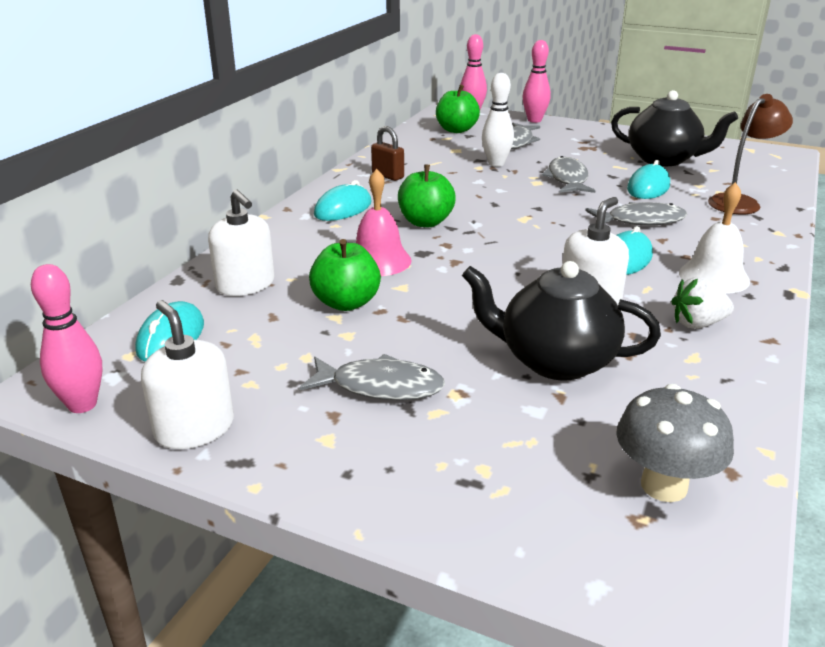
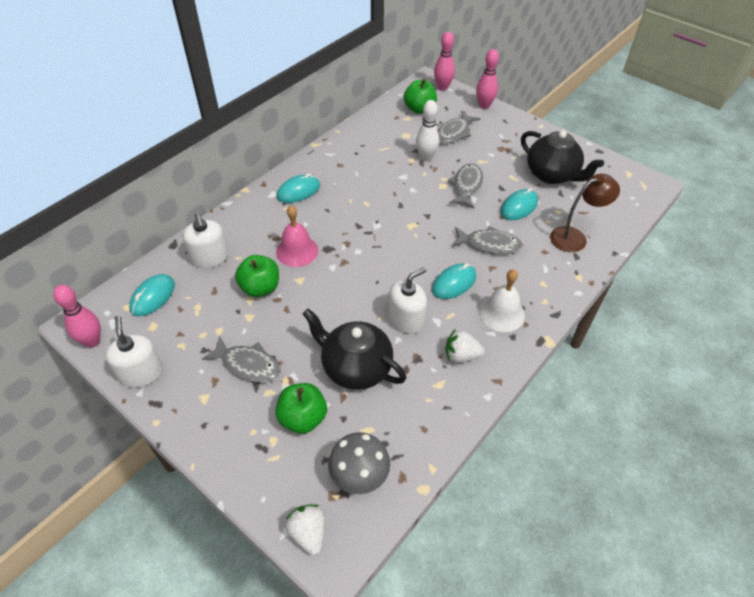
camera: 15 degrees right, 20 degrees up
(388, 176) = (344, 159): brown padlock -> none
(425, 222) = (344, 216): green apple -> green apple (303, 418)
(637, 581) = (308, 533): none -> white strawberry

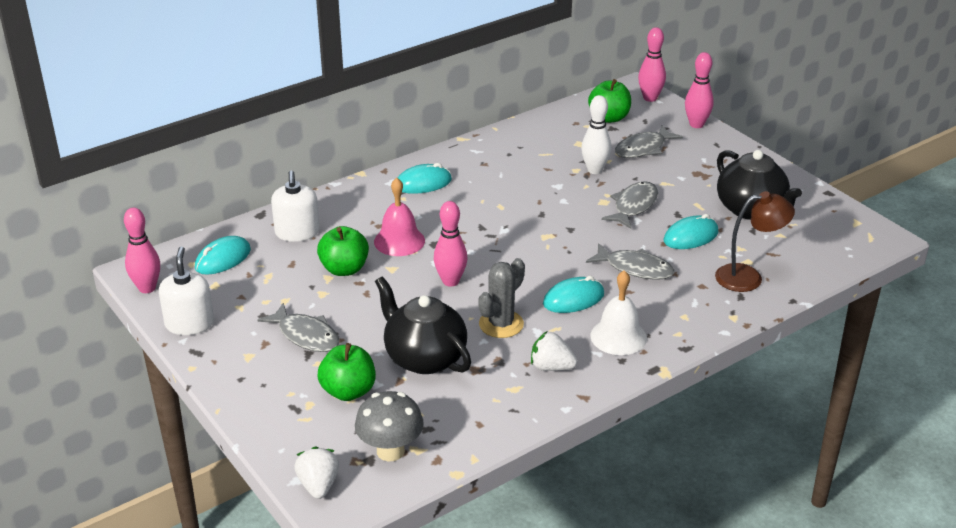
camera: 15 degrees right, 15 degrees down
(351, 284) = (450, 281): none -> pink bowling pin
(406, 319) = (501, 324): white soap dispenser -> grey cactus

